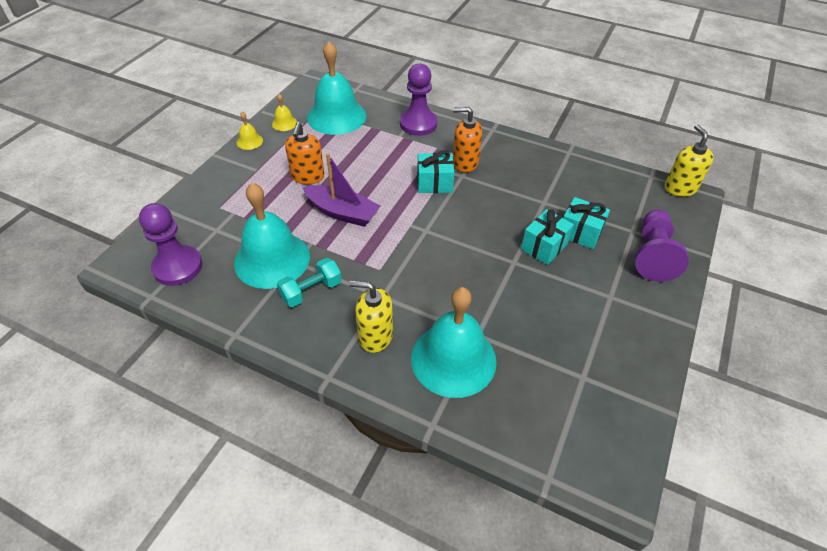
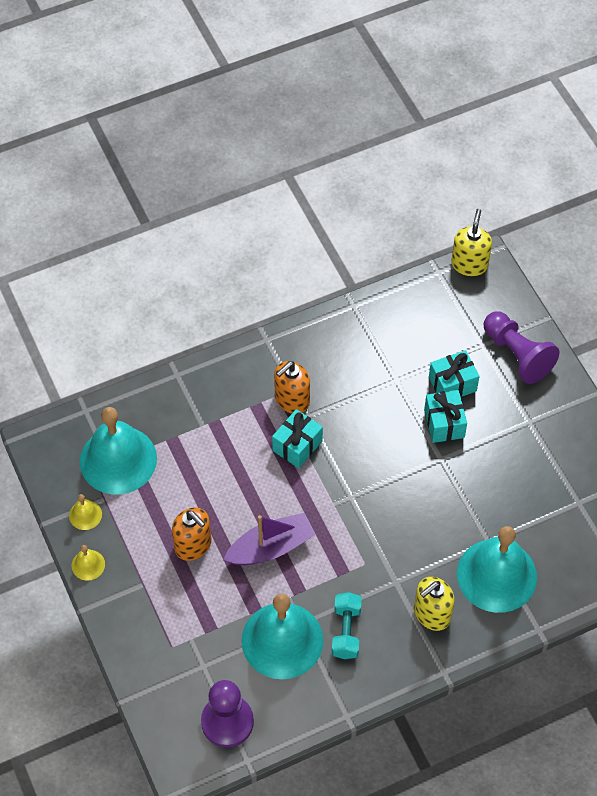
camera: 50 degrees left, 10 degrees up
(418, 124) = (199, 396): purple pawn -> none
(680, 188) = (469, 264): yellow soap dispenser -> yellow soap dispenser turned 75 degrees clockwise

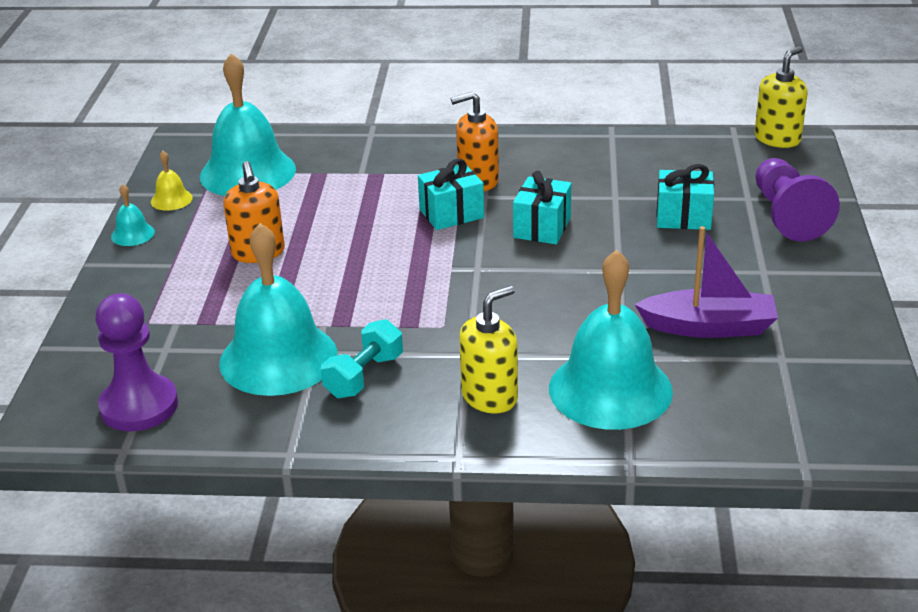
camera: 30 degrees right, 25 degrees down
(88, 565) = (132, 234): yellow bell -> turquoise bell
(270, 547) = (343, 280): purple boat -> purple boat (709, 327)
(432, 614) = (490, 397): yellow soap dispenser -> yellow soap dispenser turned 150 degrees clockwise
(444, 423) = (647, 243): turquoise gift -> turquoise gift (542, 227)

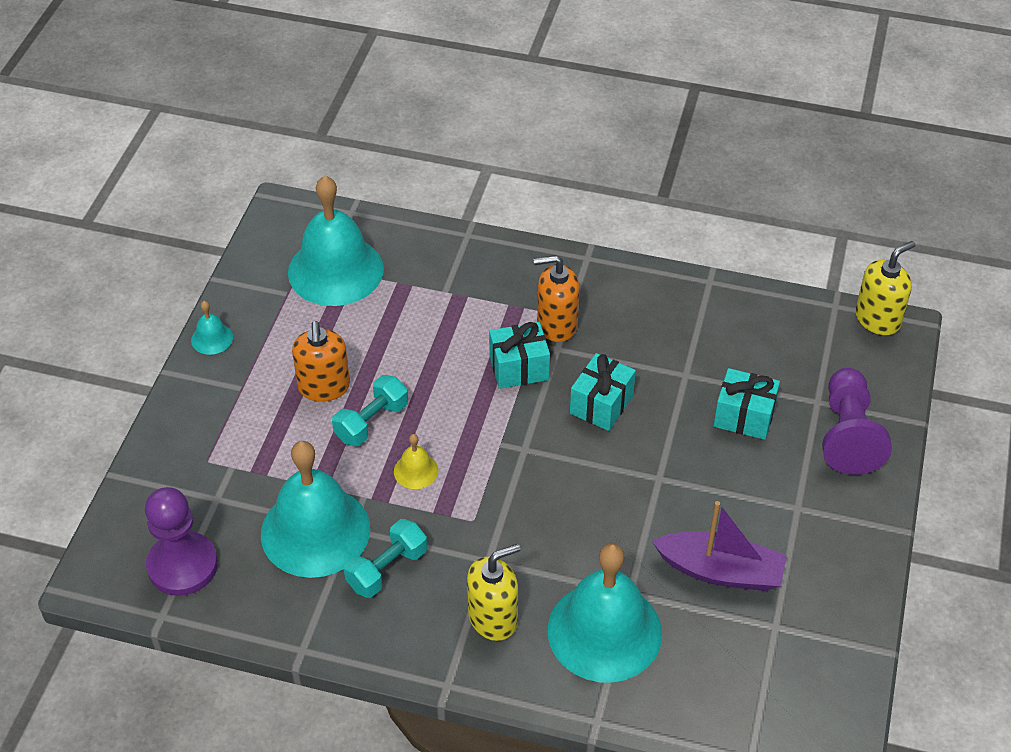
camera: 10 degrees right, 15 degrees up
(171, 199) = (256, 296): yellow bell -> yellow bell (416, 471)
(314, 270) = (371, 422): none -> turquoise dumbbell

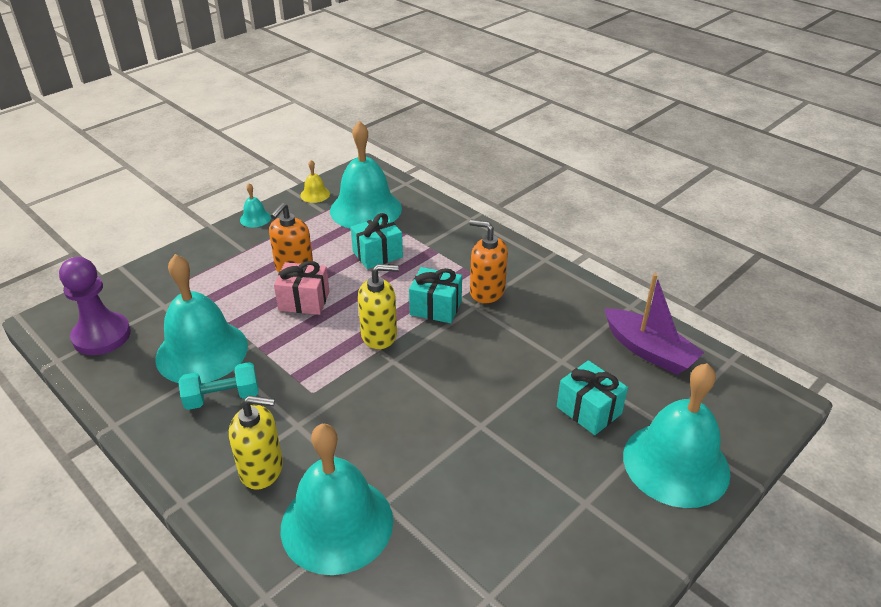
camera: 30 degrees right, 10 degrees down
(371, 422) = (304, 301): turquoise dumbbell -> pink gift
(416, 471) = (304, 342): yellow bell -> yellow bell (315, 194)
(601, 404) = (477, 355): turquoise gift -> turquoise gift (377, 254)
(720, 571) = (475, 523): purple boat -> purple boat (649, 351)
(848, 434) = (676, 463): purple pawn -> turquoise bell
(877, 319) = (764, 385): yellow soap dispenser -> yellow soap dispenser (379, 335)

